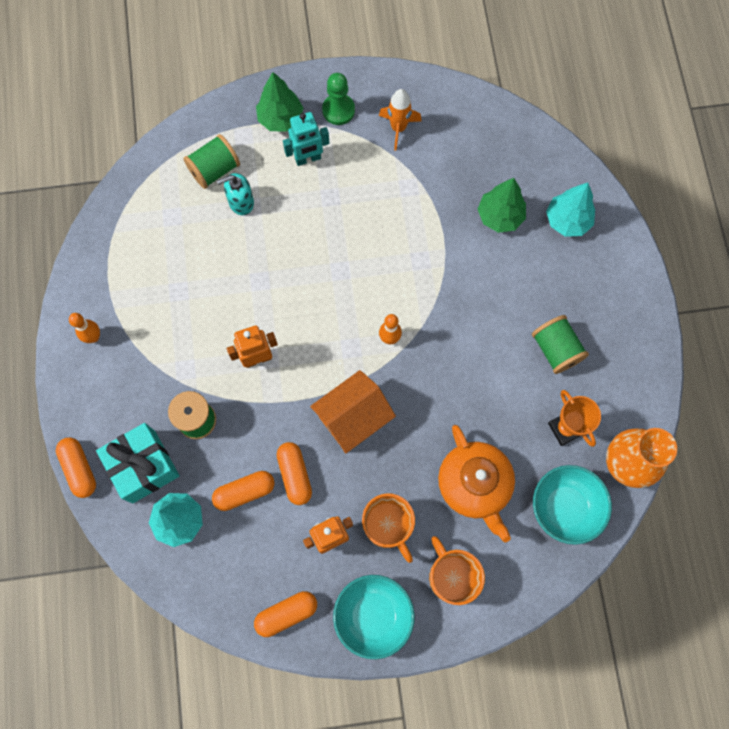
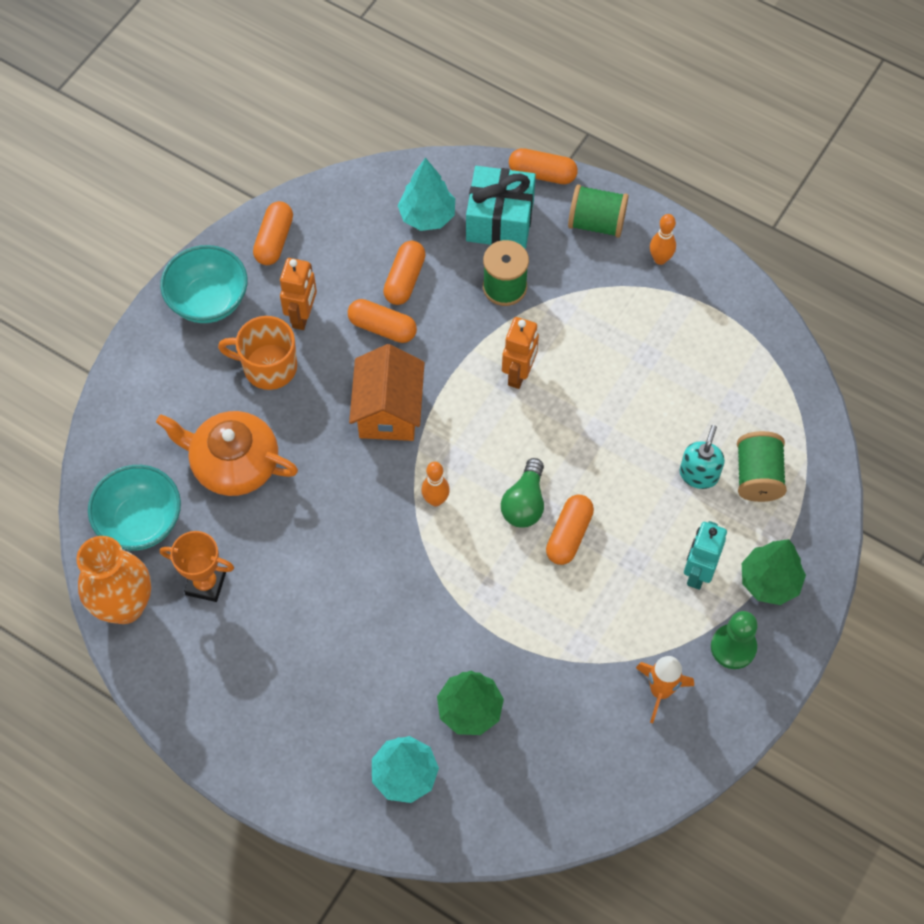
camera: 130 degrees right, 10 degrees down
(345, 244) = (569, 535): none -> orange capsule
(346, 285) = (524, 503): none -> green light bulb
(451, 576) = (178, 383): orange mug -> none
(556, 349) = (285, 641): green spool -> green spool (596, 223)

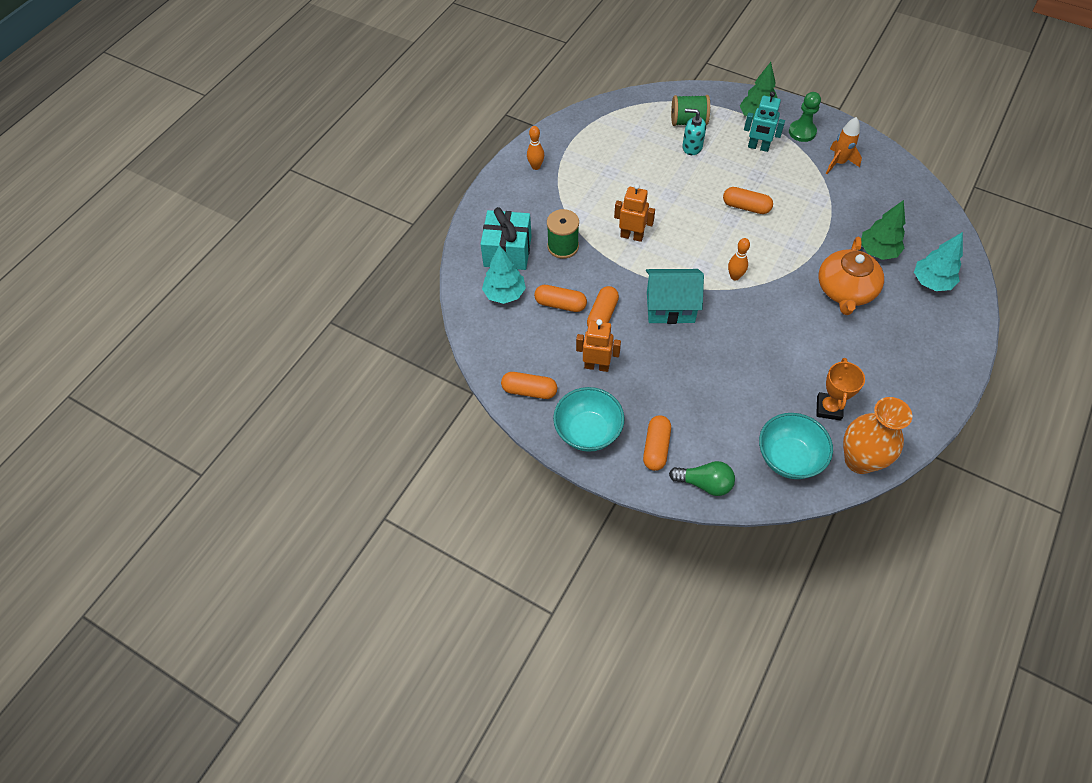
camera: 90 degrees left, 5 degrees down
(234, 463) = (728, 399): orange teapot -> orange teapot (845, 290)
(268, 367) = (643, 384): orange mug -> none
(388, 411) = (670, 307): orange house -> turquoise house
(524, 503) = (728, 229): green light bulb -> green light bulb (704, 483)
(542, 174) = (467, 229): orange capsule -> orange capsule (656, 447)
(596, 223) = (508, 199): green spool -> none

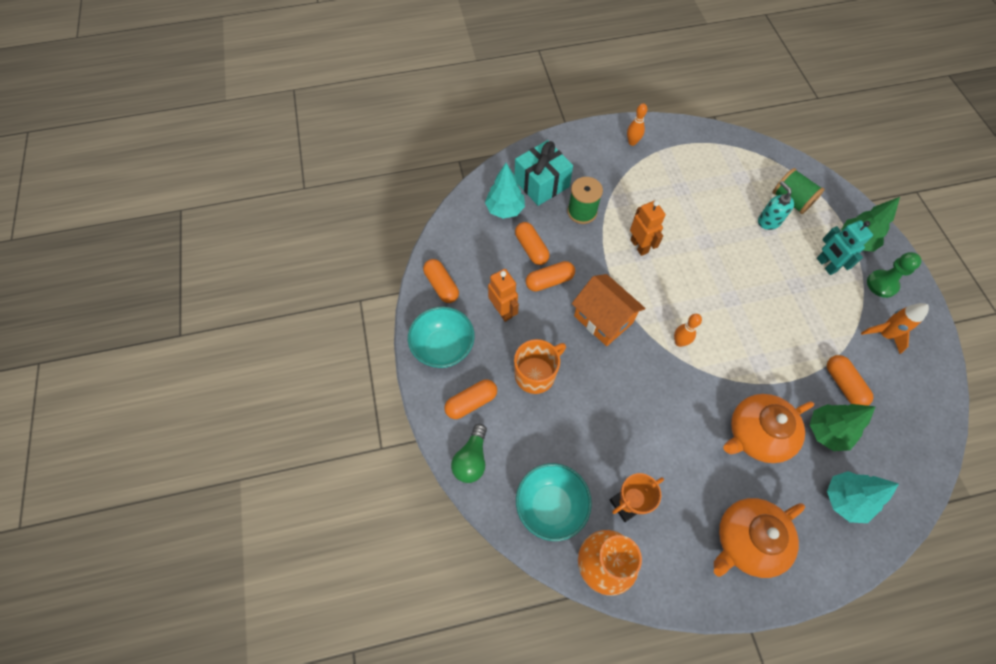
camera: 45 degrees right, 5 degrees up
(670, 307) = (603, 319): turquoise house -> orange house
(674, 386) = (536, 374): none -> orange mug
(704, 483) = (471, 459): green light bulb -> green light bulb turned 45 degrees clockwise
(746, 207) = (755, 300): orange capsule -> orange capsule (843, 384)
(914, 358) = (747, 540): none -> orange teapot

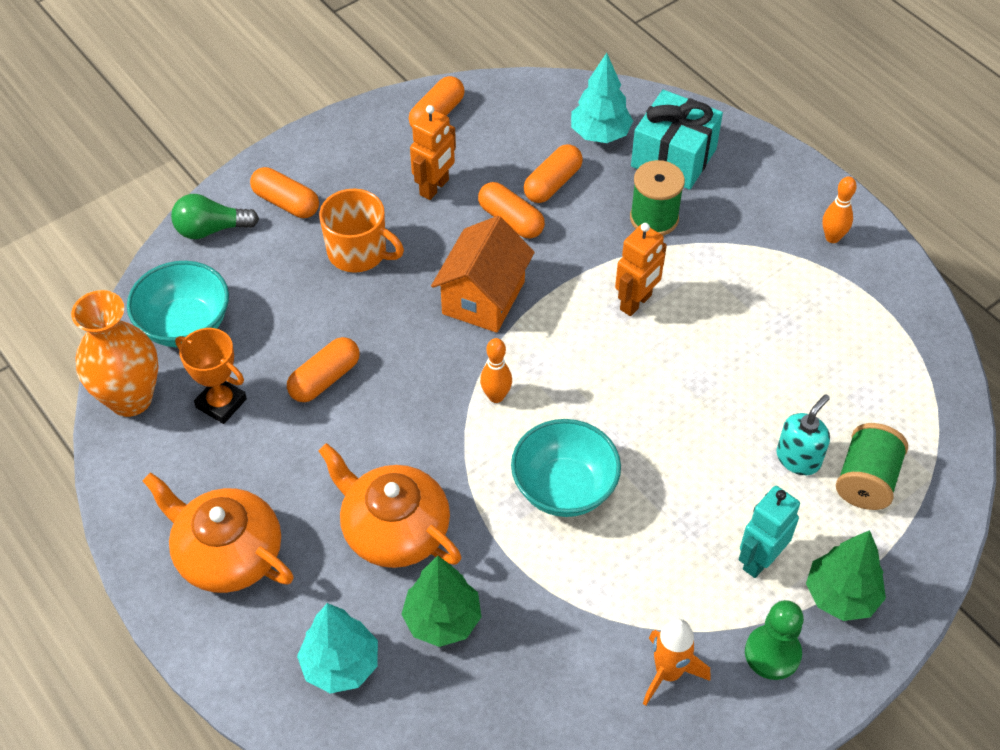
camera: 65 degrees right, 10 degrees down
(443, 347) = (348, 149): turquoise bowl -> turquoise bowl (564, 488)
(843, 384) = (538, 628): orange capsule -> orange capsule (325, 379)

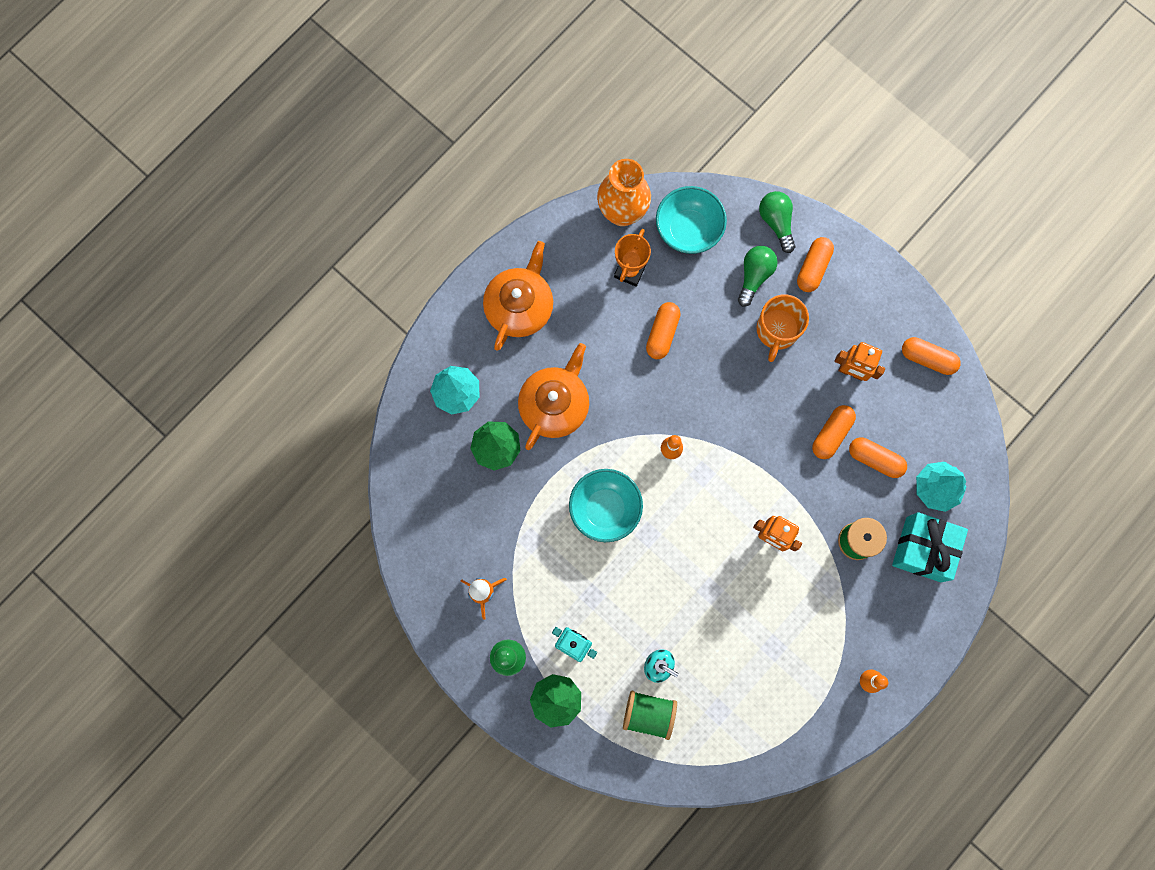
camera: 80 degrees right, 25 degrees up
(276, 264) = (754, 276): none -> green light bulb
(325, 379) = (662, 333): orange capsule -> orange capsule turned 75 degrees clockwise
(483, 297) = (754, 427): orange house -> none

